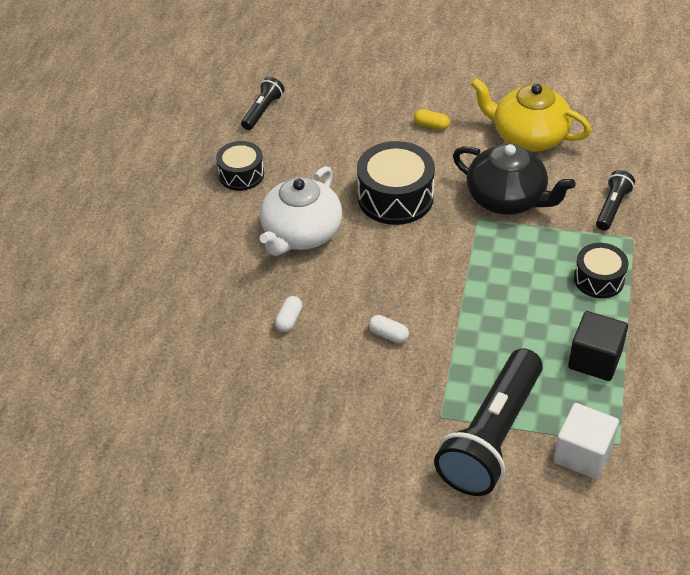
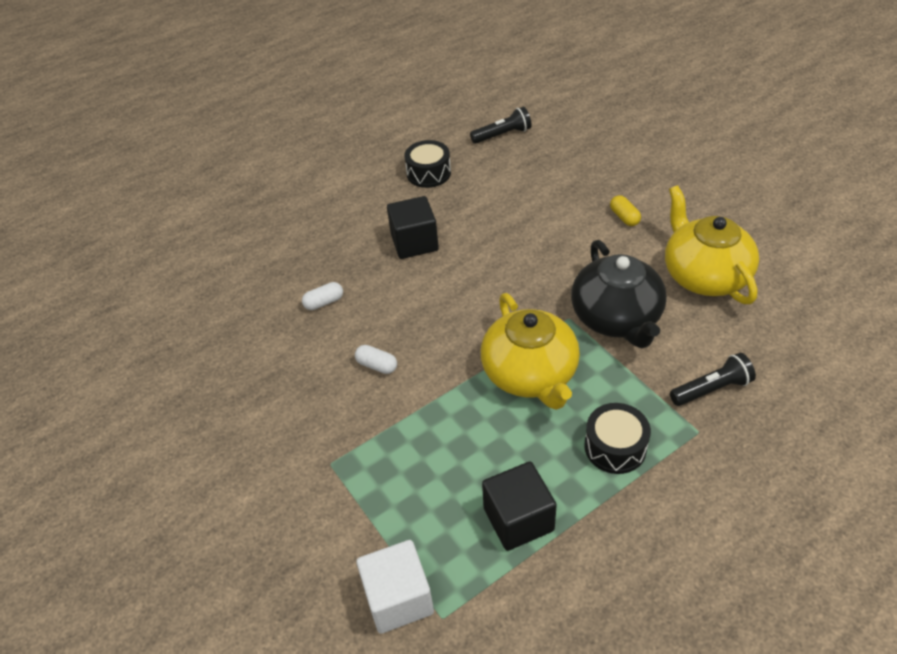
camera: 45 degrees right, 0 degrees up
(301, 234) = (414, 242): white teapot -> black cube
(388, 335) = (377, 365): white capsule -> white capsule turned 45 degrees counterclockwise
(395, 197) = (521, 258): black drum -> none
(491, 437) = (345, 515): black flashlight -> none
(497, 271) = (530, 374): none -> yellow teapot

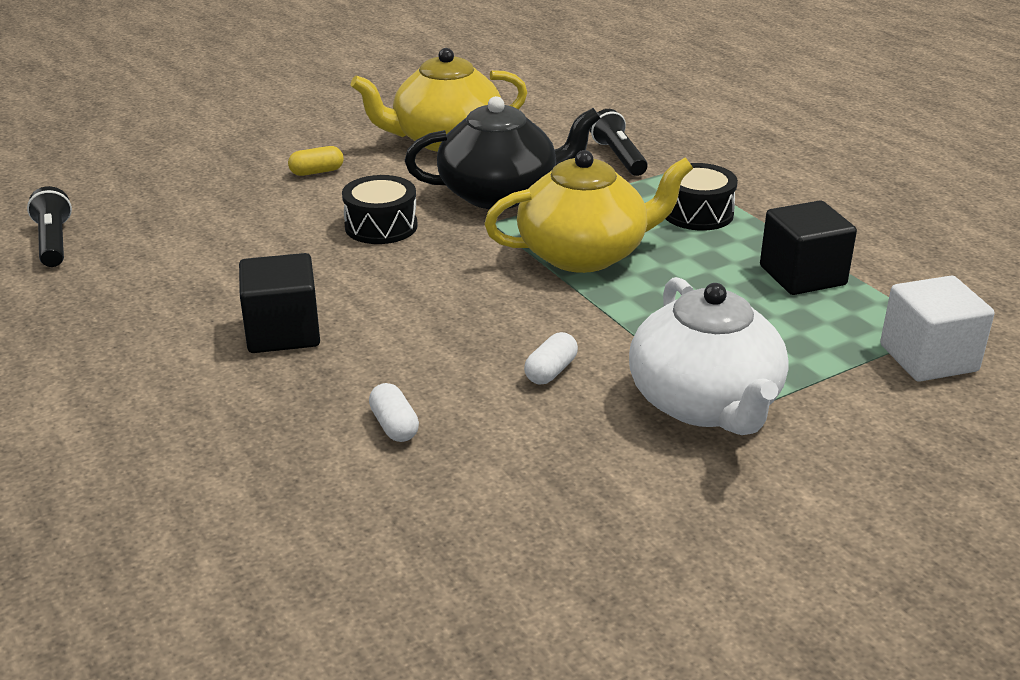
camera: 90 degrees left, 15 degrees down
(341, 447) = (705, 404): none -> white teapot
(428, 173) = (104, 314): black drum -> black drum (381, 226)

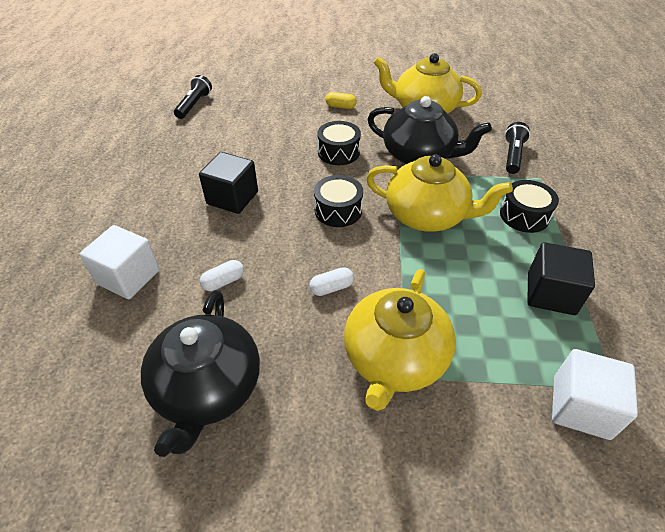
camera: 35 degrees right, 15 degrees up
(236, 482) = (128, 277): none -> white cube
(394, 426) = (223, 282): white capsule -> white capsule turned 45 degrees clockwise
(460, 290) = (338, 210): none -> black drum
(514, 535) = (207, 388): none -> black teapot
(705, 404) = (394, 359): white teapot -> yellow teapot

